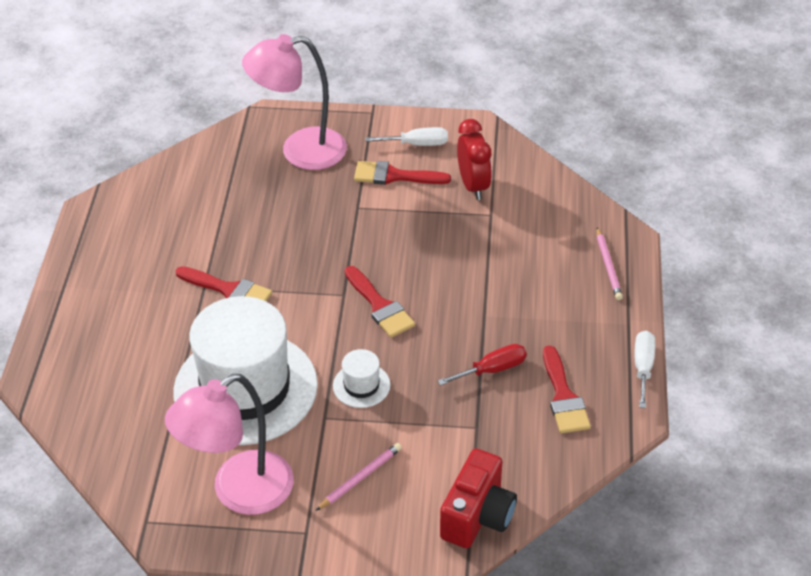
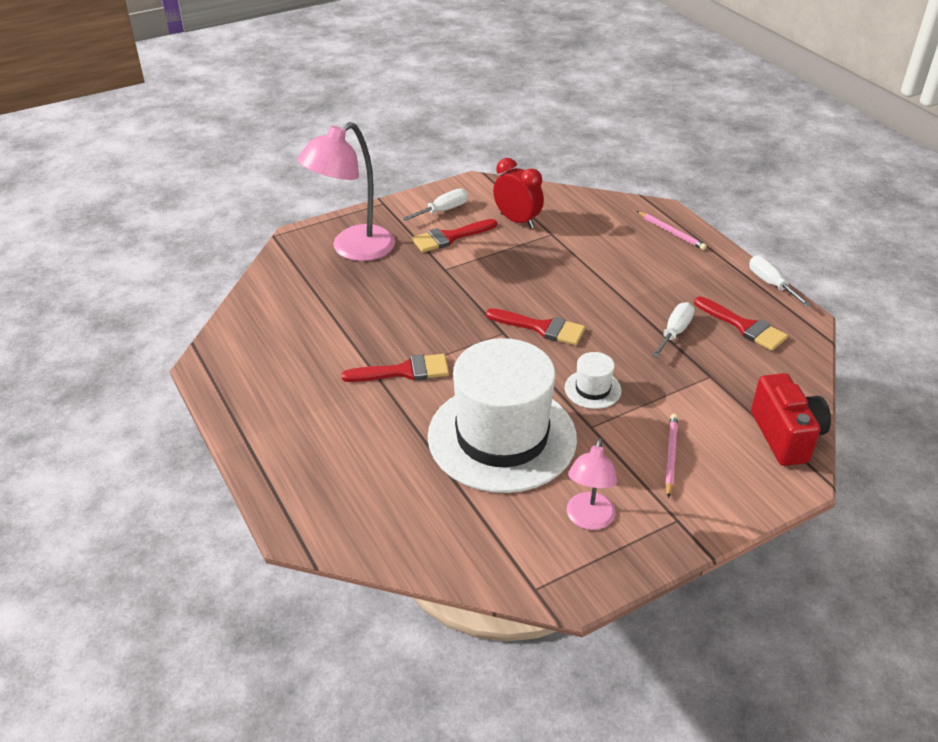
camera: 35 degrees left, 5 degrees down
(239, 492) = (588, 519): pink lamp -> pink lamp, size x0.59
(492, 369) = (674, 332): red screwdriver -> white screwdriver

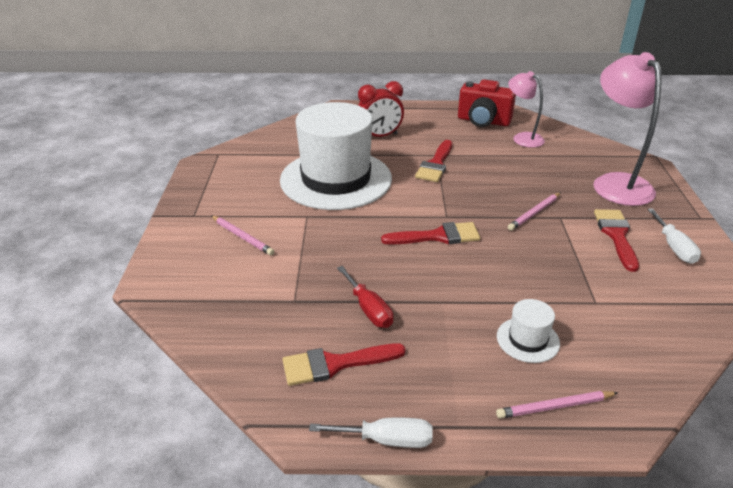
camera: 120 degrees right, 5 degrees down
(450, 284) = (534, 213): none -> pink pencil
(517, 221) = (634, 288): red clock -> red clock (380, 136)
(541, 328) = (438, 236): red brush -> red brush turned 150 degrees counterclockwise
(588, 519) = (236, 185): pink lamp -> pink lamp (522, 138)
(592, 389) = (342, 231): white hat -> white hat (527, 340)
(674, 332) = (369, 309): white screwdriver -> red screwdriver
(785, 436) = (189, 304): red camera -> red camera (483, 121)

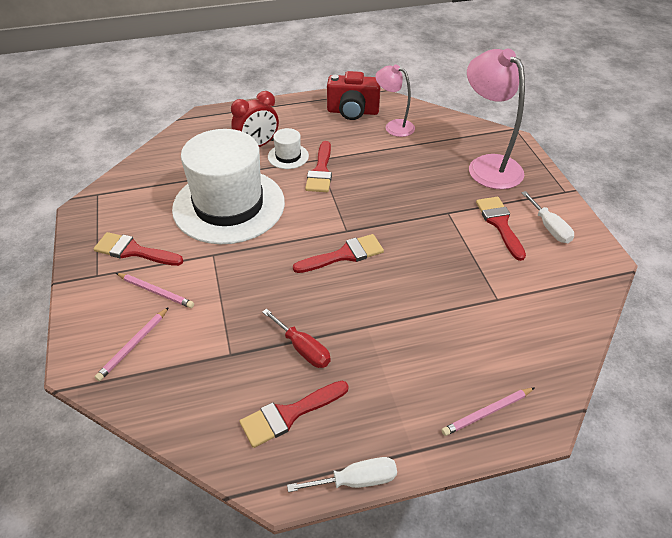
camera: 15 degrees left, 10 degrees up
(234, 202) = (133, 251): none -> red brush
(527, 340) = (450, 350): white hat -> white hat (288, 156)
(534, 213) = (424, 212): pink pencil -> pink pencil (133, 345)

